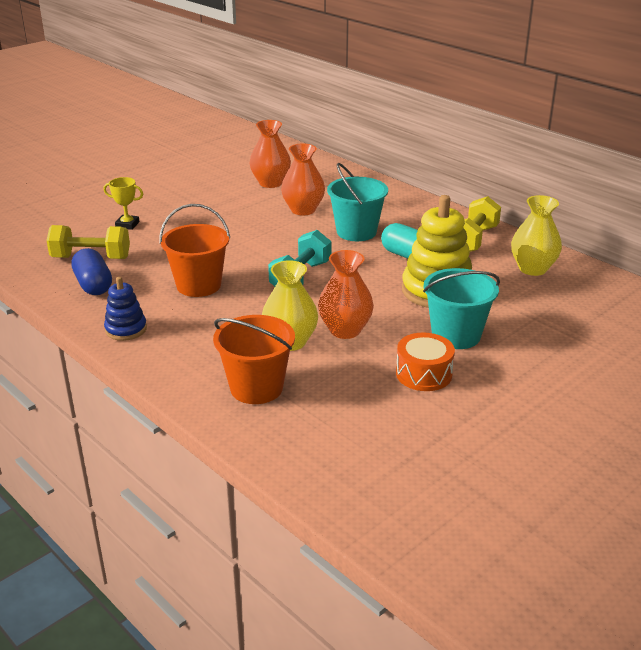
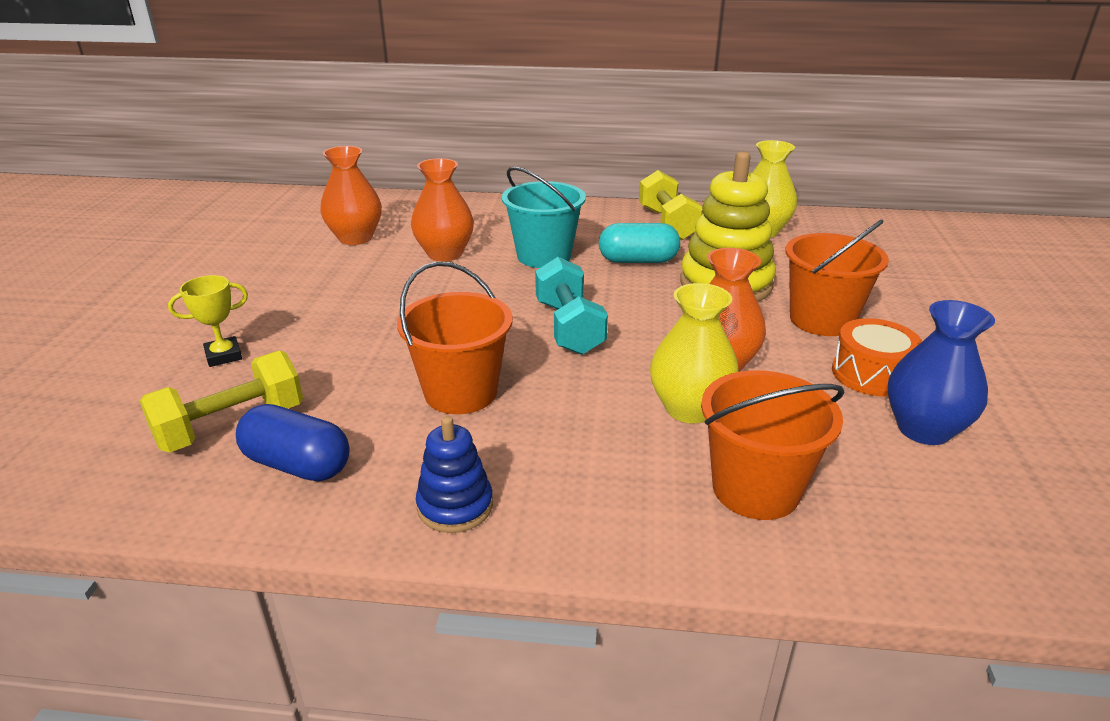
camera: 40 degrees left, 0 degrees up
(395, 410) = (923, 429): none -> blue vase
(456, 335) = (821, 320): turquoise bucket -> orange bucket

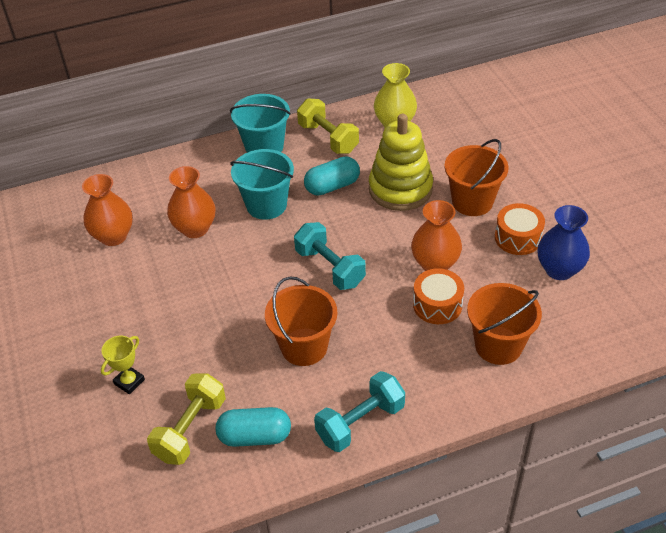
camera: 25 degrees left, 15 degrees up
(297, 465) = (255, 436): blue capsule -> turquoise capsule
(455, 506) = (360, 422): blue stacking toy -> turquoise dumbbell
(586, 214) = (264, 147): none -> turquoise bucket
(689, 409) = (437, 305): yellow vase -> orange drum

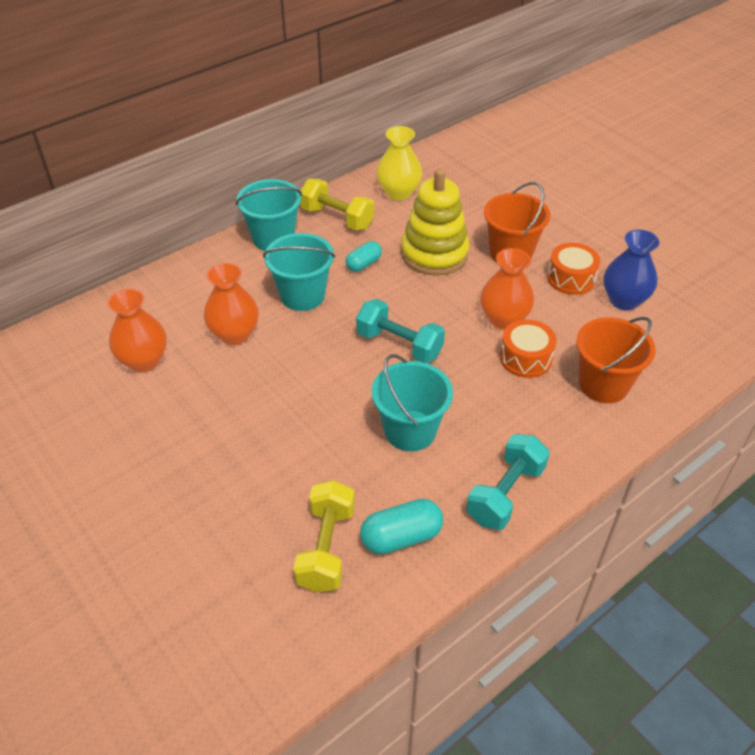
camera: 20 degrees left, 0 degrees up
(129, 382) = (232, 513): yellow trophy -> none
(304, 347) = (410, 430): orange bucket -> turquoise bucket
(332, 186) = (363, 264): turquoise capsule -> turquoise capsule, size x0.66

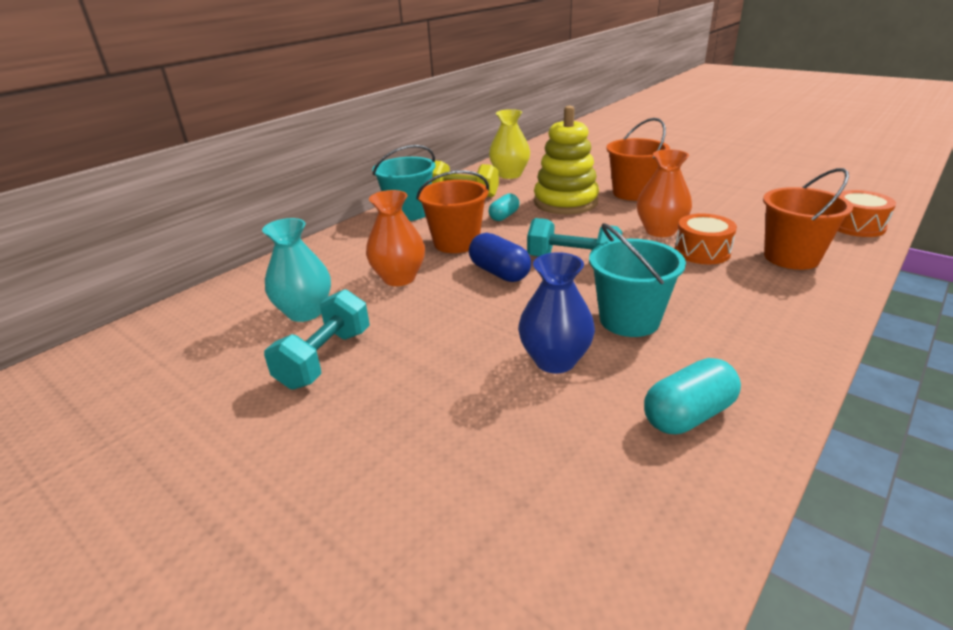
camera: 10 degrees left, 15 degrees down
(144, 361) = (305, 312): orange vase -> turquoise vase
(302, 295) = (456, 243): turquoise bucket -> orange bucket
(325, 346) = (499, 273): none -> blue capsule
(326, 548) = (604, 444): yellow dumbbell -> none
(505, 494) = (773, 354): turquoise dumbbell -> turquoise dumbbell (325, 358)
(571, 278) = (698, 200): orange drum -> orange drum (856, 226)
(624, 300) = (756, 205): blue vase -> blue vase (555, 360)

